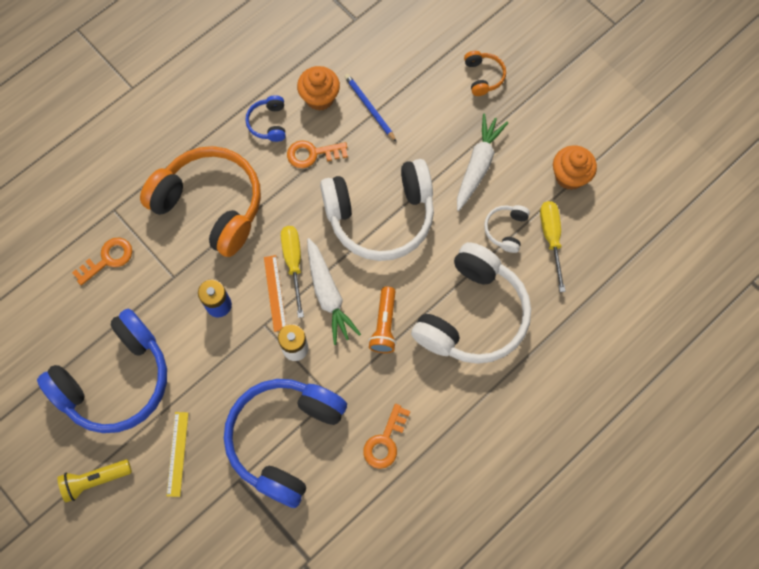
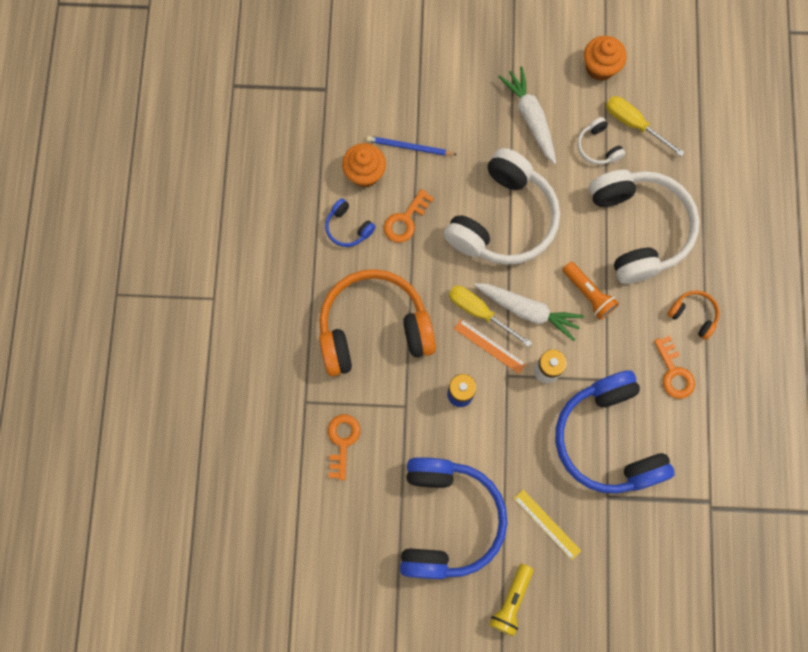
camera: 45 degrees left, 5 degrees up
(483, 76) = (465, 48): orange headphones -> orange headphones (693, 315)

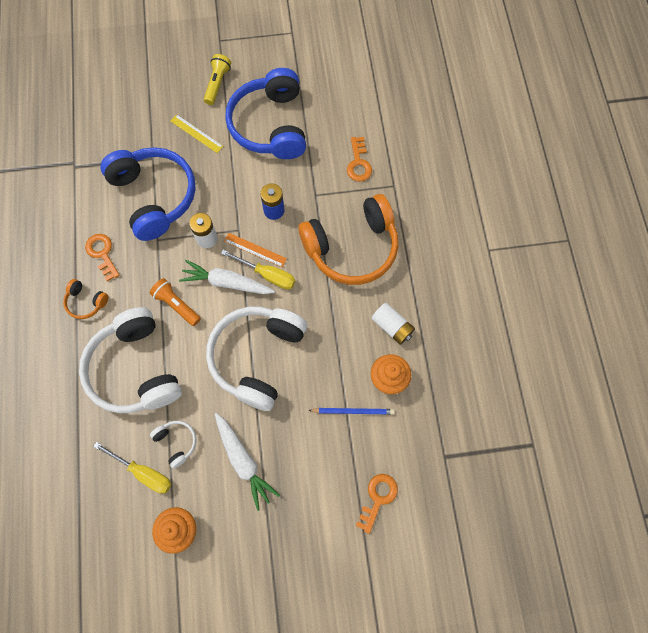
camera: 170 degrees right, 5 degrees down
(348, 228) = (392, 327): blue headphones -> white battery
(405, 220) = (343, 342): orange key -> orange key (378, 498)

